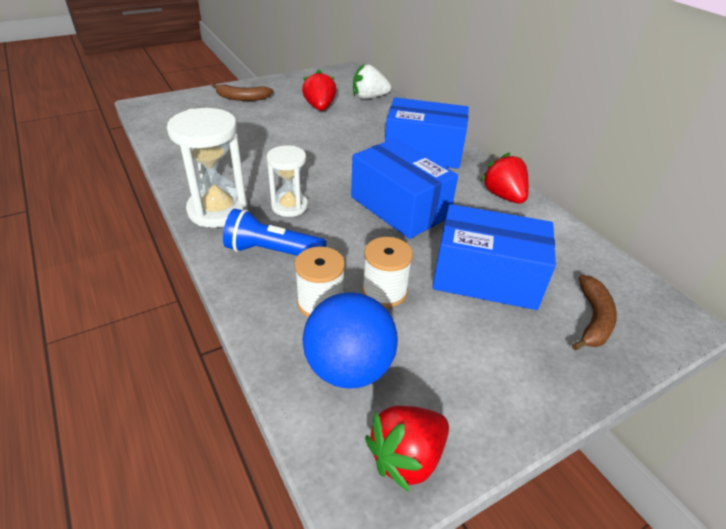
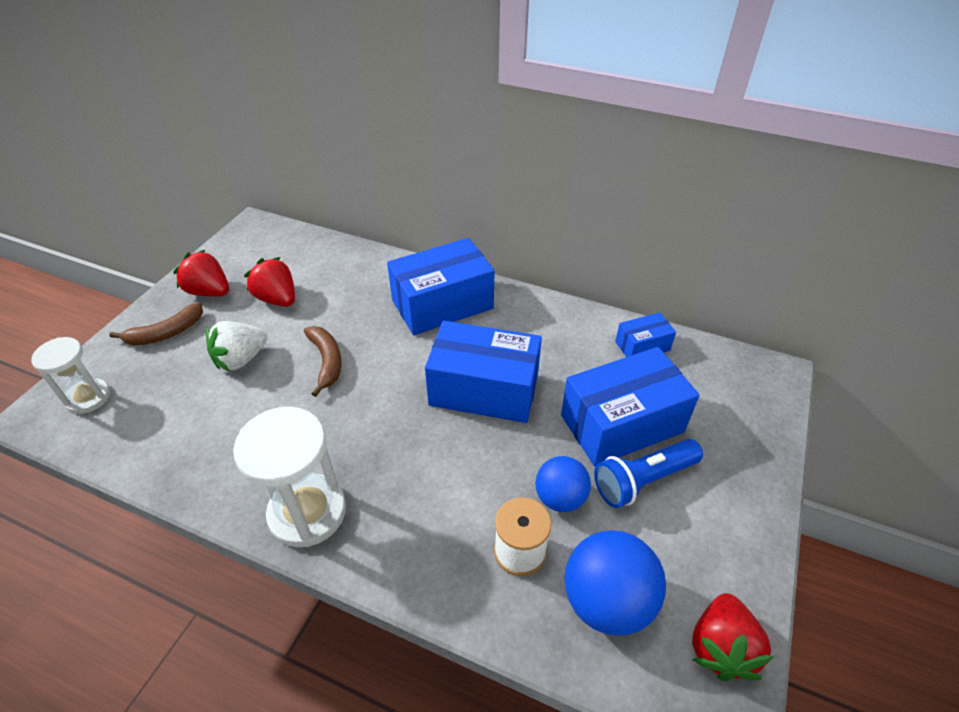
camera: 35 degrees left, 5 degrees up
(272, 251) = (419, 525): blue flashlight -> blue flashlight (643, 480)
(289, 206) = (379, 456): white hourglass -> white hourglass (88, 398)
(369, 97) = (319, 256): white strawberry -> white strawberry (241, 359)
(384, 291) = (560, 497): white spool -> blue ball
(503, 196) = (558, 320): red strawberry -> red strawberry (209, 292)
(561, 242) = (642, 346): none -> blue box
(593, 319) = (725, 413): brown banana -> brown banana (326, 361)

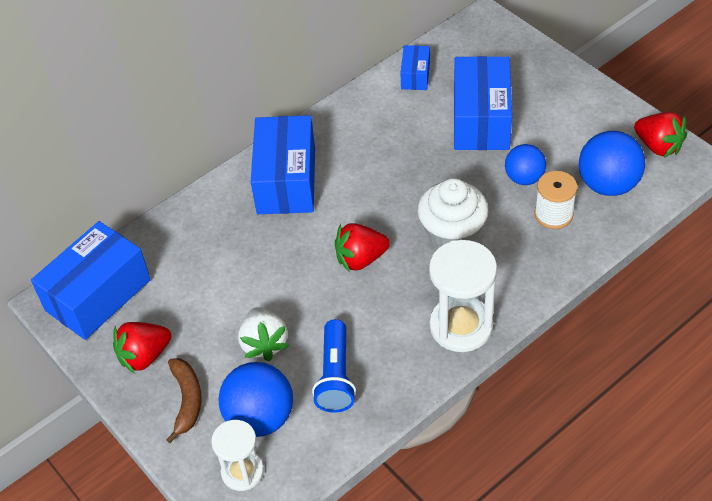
camera: 60 degrees left, 5 degrees up
(153, 387) = (260, 417): none -> blue ball
(277, 299) = (195, 301): red strawberry -> red strawberry (360, 259)
(326, 361) = (307, 280): brown banana -> none
(439, 456) = (452, 233): none -> white cupcake
(484, 389) = (402, 185): blue box -> blue box (98, 295)
(643, 480) = (533, 129): blue flashlight -> blue flashlight (335, 376)

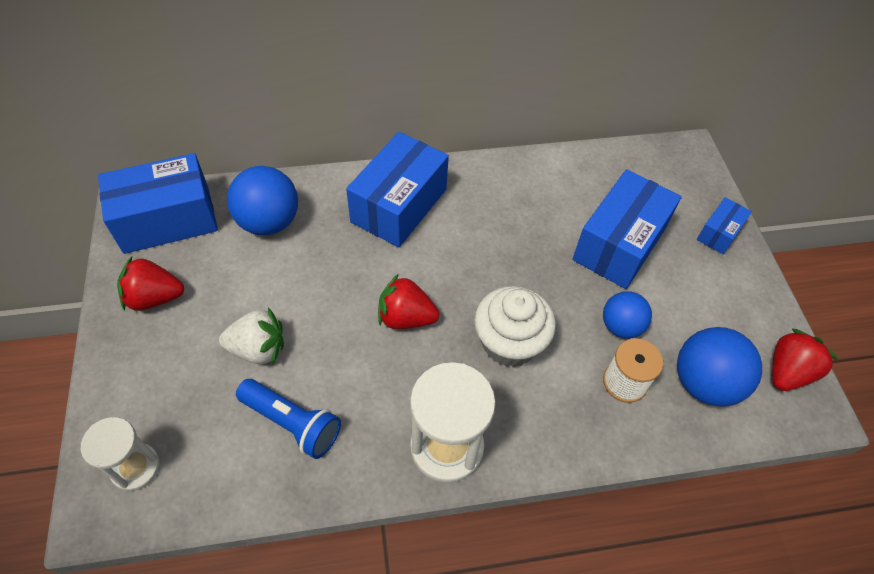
camera: 25 degrees right, 5 degrees up
(187, 400) = (151, 362): brown banana -> none
(260, 417) = (195, 421): blue ball -> blue ball (269, 222)
(264, 343) = (258, 349): white strawberry -> white strawberry turned 105 degrees counterclockwise
(335, 376) = (292, 423): blue flashlight -> blue flashlight turned 90 degrees counterclockwise
(415, 76) = (586, 170): blue box -> blue box (719, 233)
(658, 146) = (787, 372): red strawberry -> red strawberry turned 120 degrees counterclockwise

